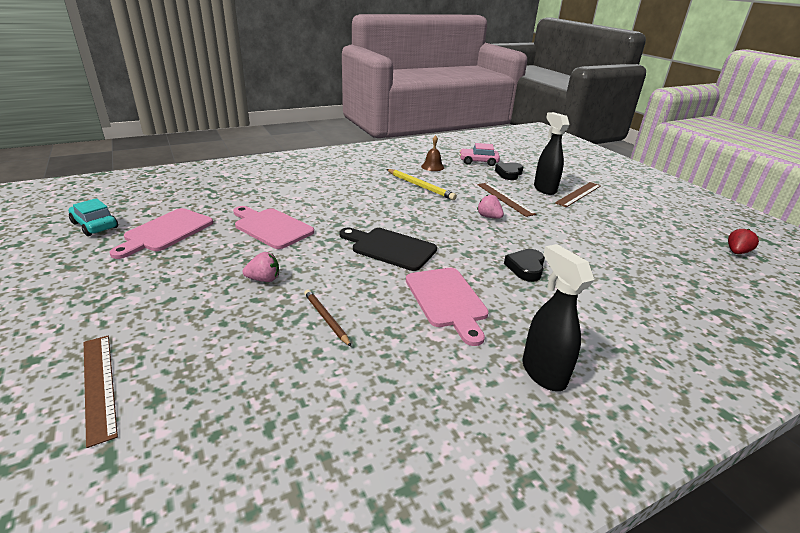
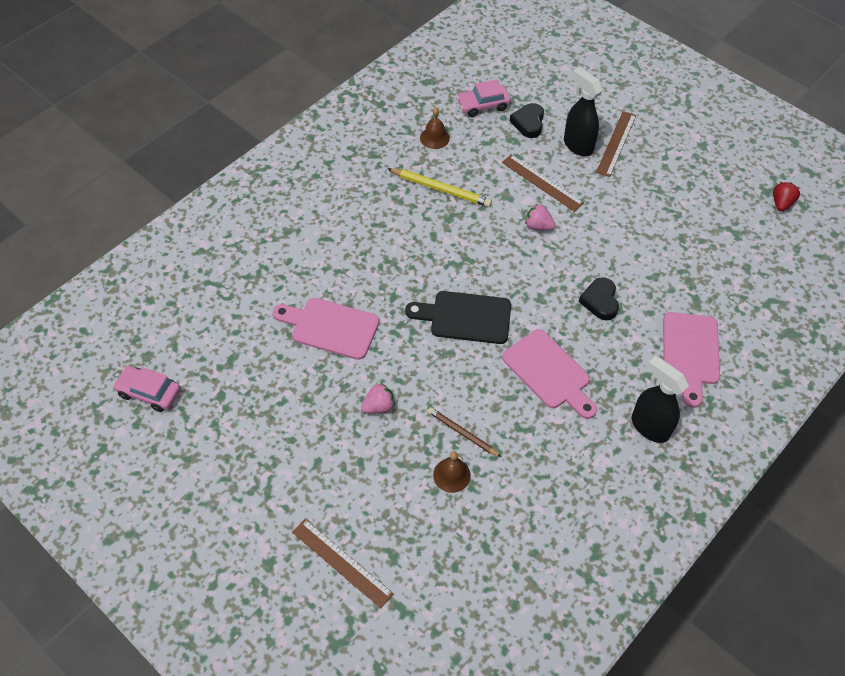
camera: 20 degrees left, 25 degrees up
(95, 225) = (149, 392): turquoise car -> pink car
(166, 232) = (231, 375): pink cutting board -> pink cutting board (690, 353)
(287, 347) = (451, 475): none -> brown bell

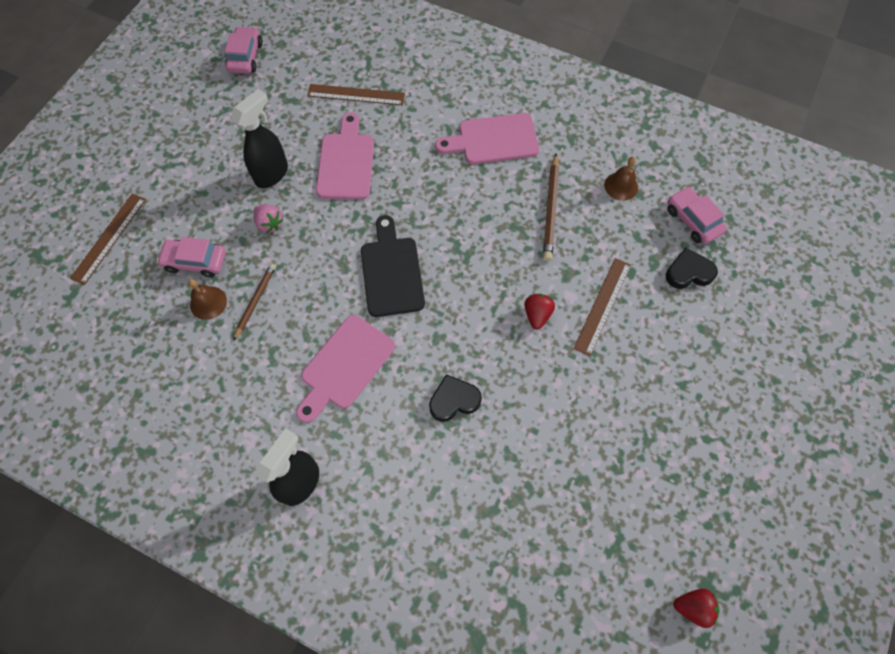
camera: 75 degrees right, 10 degrees up
(400, 480) = (195, 261): none -> pink car
(441, 189) = (551, 209): yellow pencil -> brown pencil
(538, 226) = (537, 315): pink strawberry -> red strawberry
(577, 145) = (678, 332): black spray bottle -> black spray bottle (272, 174)
(616, 143) = (702, 376): brown ruler -> brown ruler (356, 95)
(690, 353) = (411, 514): pink cutting board -> pink cutting board (493, 140)

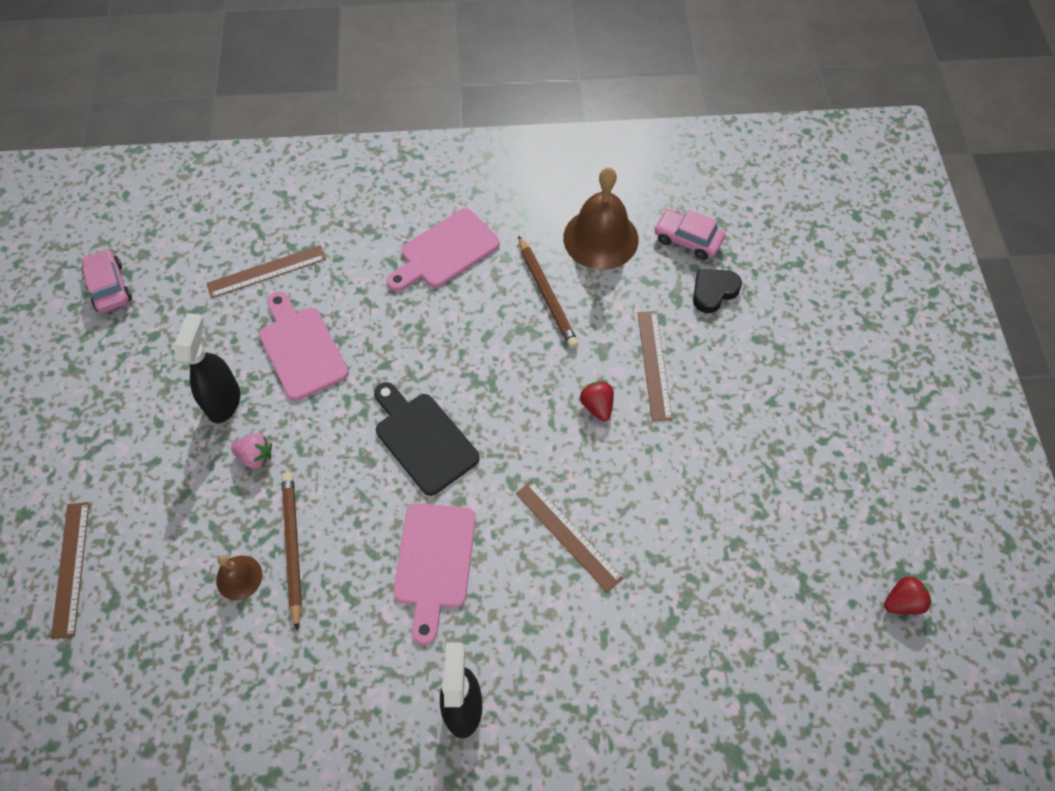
camera: 30 degrees left, 5 degrees down
(195, 261) = (195, 541): pink car -> none
(255, 301) = (292, 547): brown pencil -> brown pencil, size x1.50
(454, 400) = (568, 535): black heart -> brown ruler
(621, 186) = (600, 238): brown bell -> brown bell, size x1.98

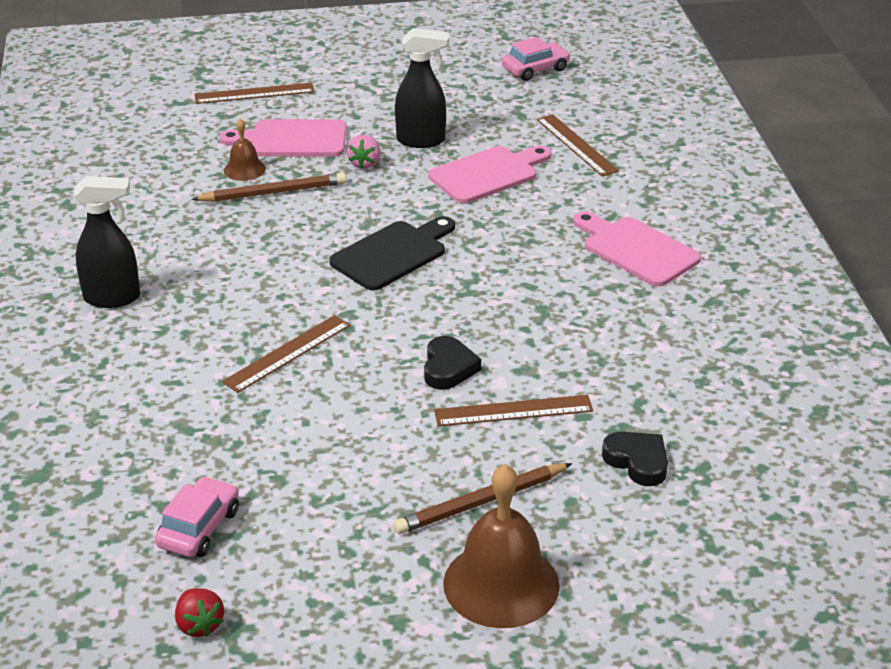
camera: 85 degrees right, 25 degrees down
(434, 562) = (257, 271): pink cutting board -> pink cutting board (292, 139)
(547, 295) = (595, 324): brown pencil -> brown pencil (481, 502)
(597, 406) = (448, 368): red strawberry -> black heart
(600, 238) = (694, 363): brown bell -> brown bell (501, 584)
(687, 239) = (717, 437): pink car -> pink car (199, 528)

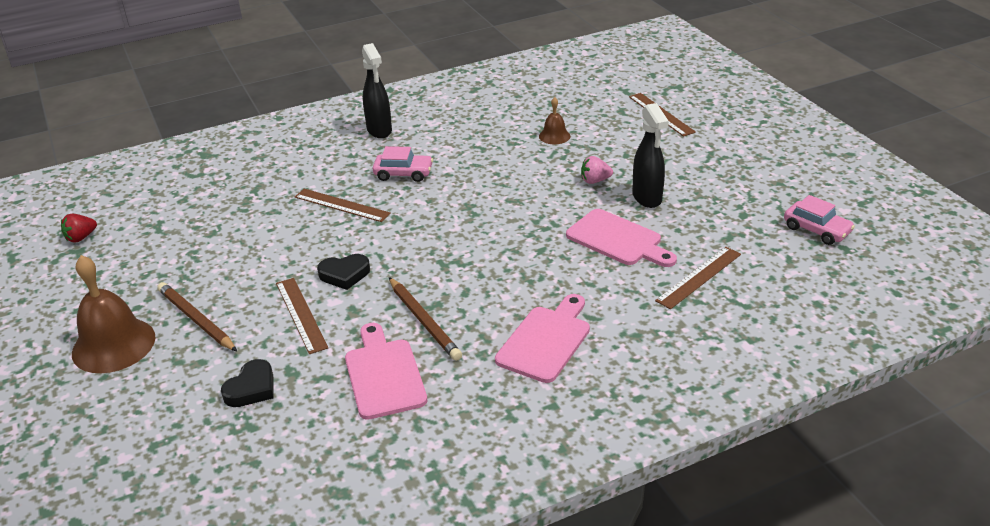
camera: 75 degrees right, 0 degrees up
(199, 528) = (163, 216): pink car -> pink car (403, 173)
(273, 192) = (531, 154): brown pencil -> brown pencil (424, 321)
(292, 139) = (607, 144): pink cutting board -> pink cutting board (384, 375)
(393, 254) = (478, 220): black cutting board -> none

